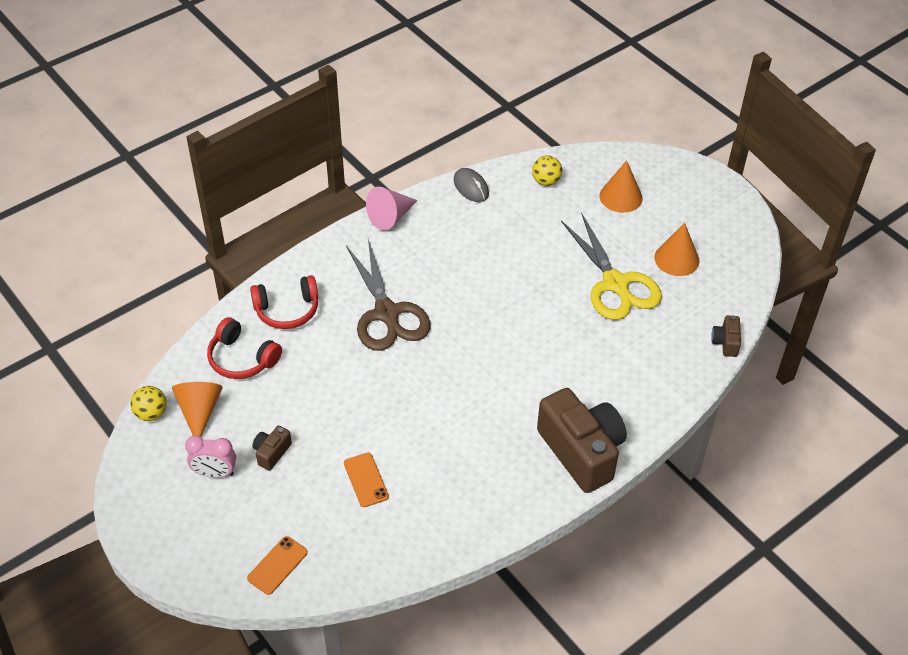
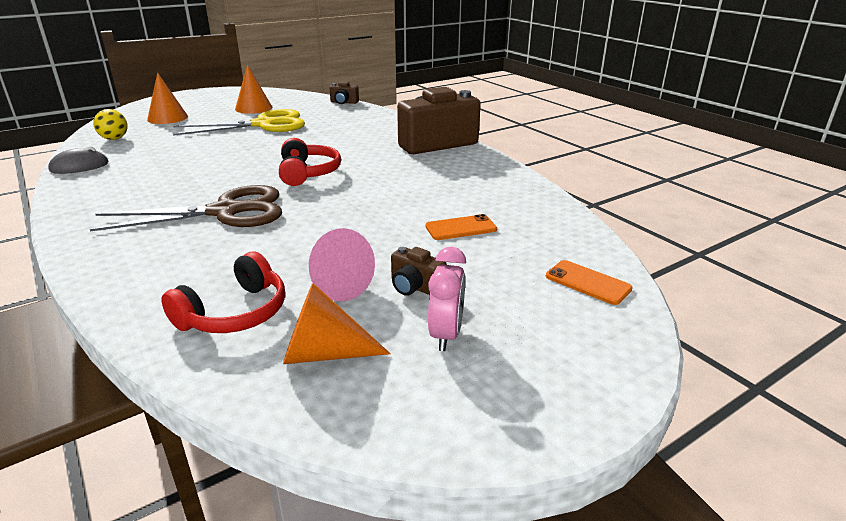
camera: 85 degrees left, 20 degrees down
(151, 413) = (308, 412): yellow ball -> none
(287, 310) = (167, 275): red headphones -> red headphones (307, 173)
(390, 217) = (72, 206): pink cone -> pink cone (335, 284)

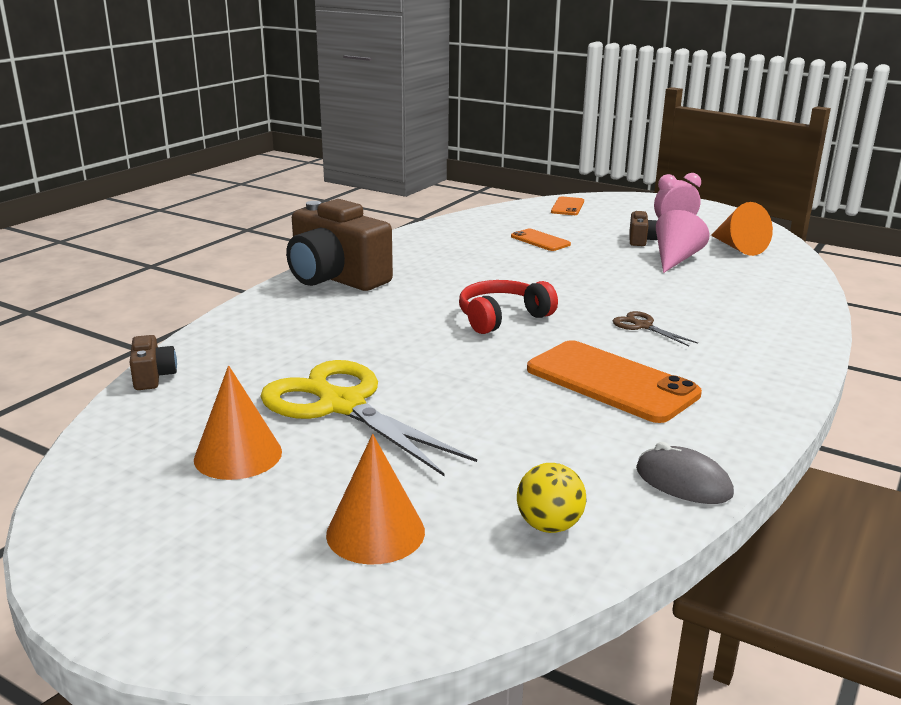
camera: 115 degrees left, 5 degrees down
(180, 179) = (611, 382): none -> orange phone
(226, 211) = (642, 326): brown scissors -> brown scissors, size x0.43
(234, 313) = (752, 276): red headphones -> none

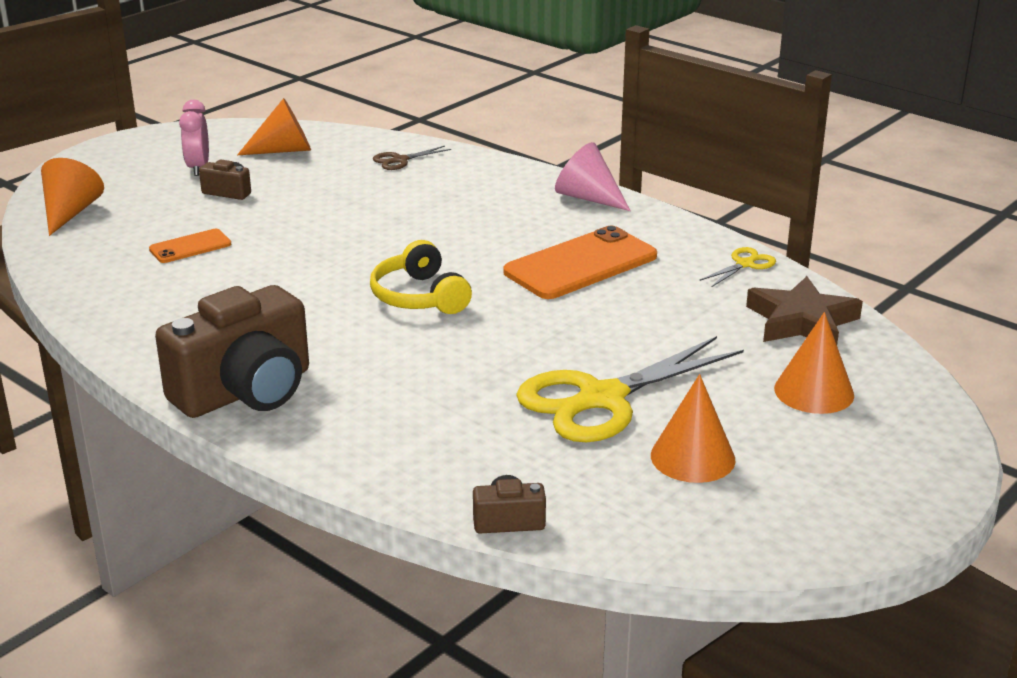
camera: 80 degrees left, 5 degrees up
(502, 318) = (420, 297): red headphones -> yellow headphones
(549, 525) = (802, 321): yellow ball -> brown star
(567, 207) = (70, 213): orange phone -> orange cone
(642, 326) = (467, 231): brown scissors -> brown scissors (400, 160)
(675, 259) = (299, 186): pink cone -> pink cone (588, 198)
(683, 482) = (745, 264): grey mouse -> yellow scissors

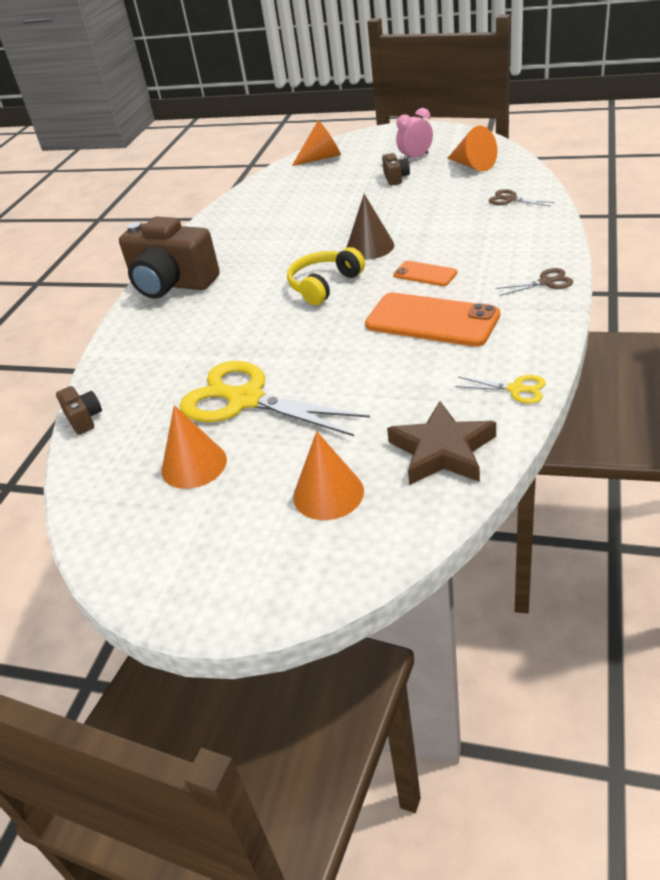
camera: 70 degrees right, 10 degrees up
(190, 247) = (316, 200): orange phone -> orange phone (425, 274)
(374, 251) = (370, 247): none -> brown cone
(588, 198) = (546, 282): pink cone -> brown scissors

